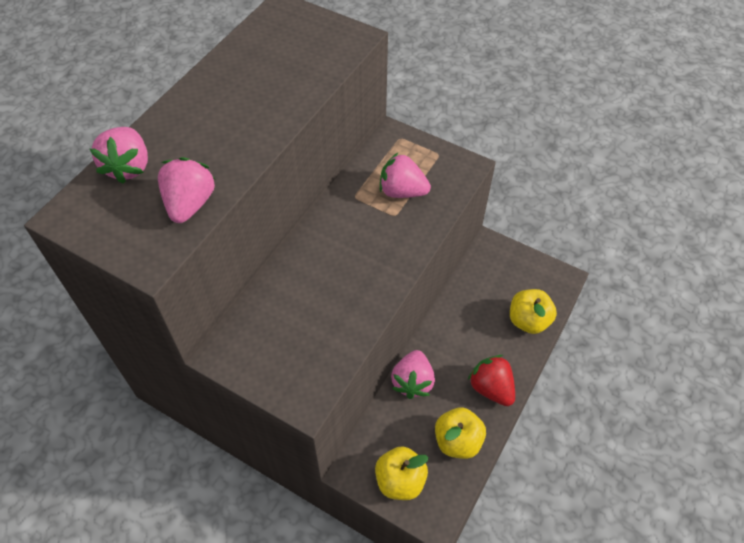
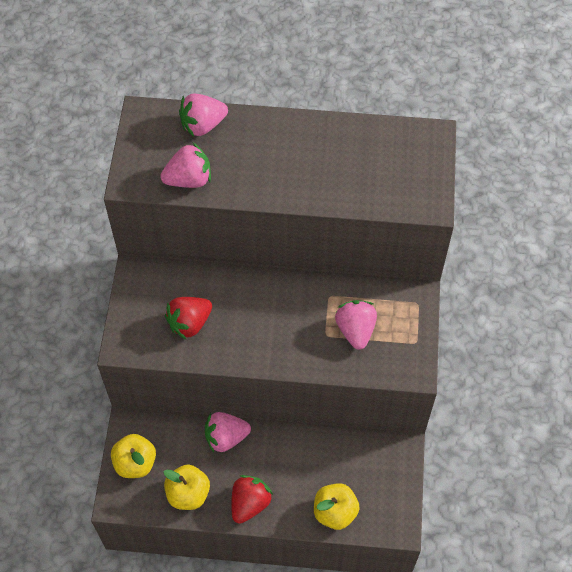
camera: 65 degrees right, 5 degrees up
(315, 324) = (190, 323): none -> red strawberry

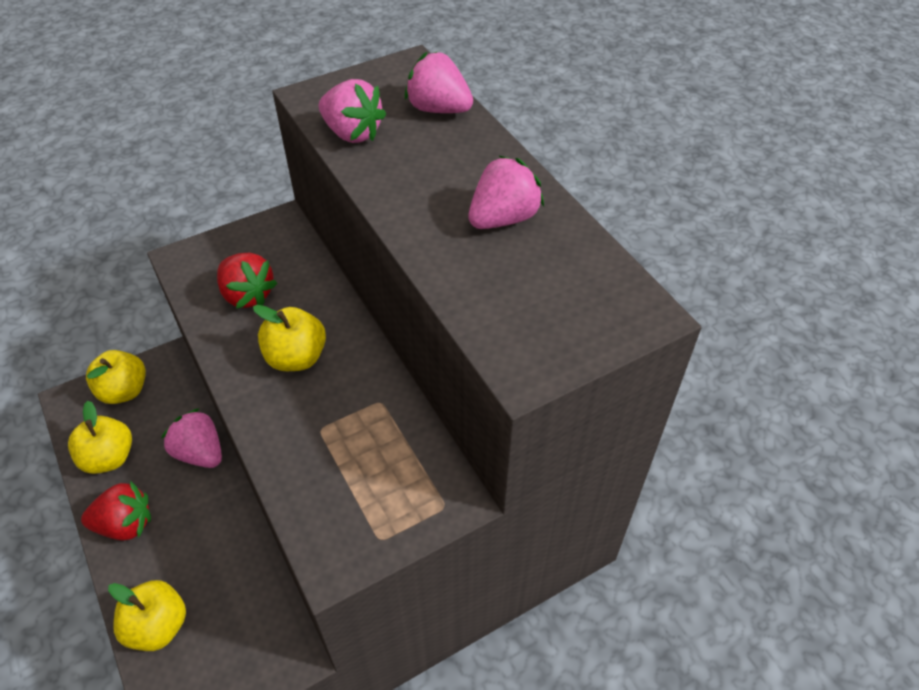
camera: 55 degrees right, 10 degrees down
(190, 323) = (247, 295): red strawberry -> red strawberry turned 150 degrees counterclockwise
(264, 321) = (296, 357): none -> yellow apple
(355, 330) = (349, 457): pink strawberry -> pink strawberry (503, 218)

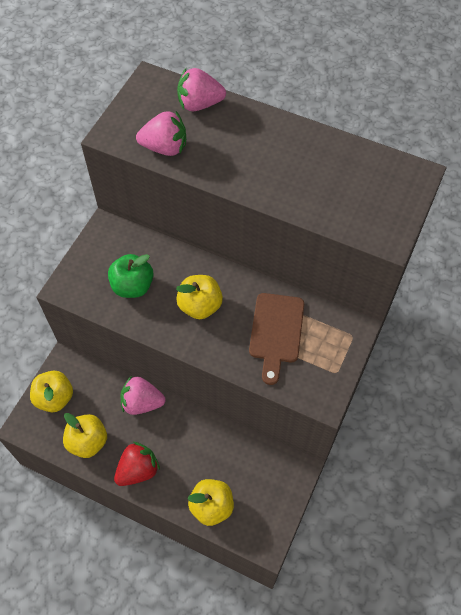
camera: 35 degrees left, 10 degrees up
(247, 295) = (132, 286): red strawberry -> green apple
(353, 441) = (276, 332): none -> brown cutting board
(503, 218) = (302, 158): pink strawberry -> none

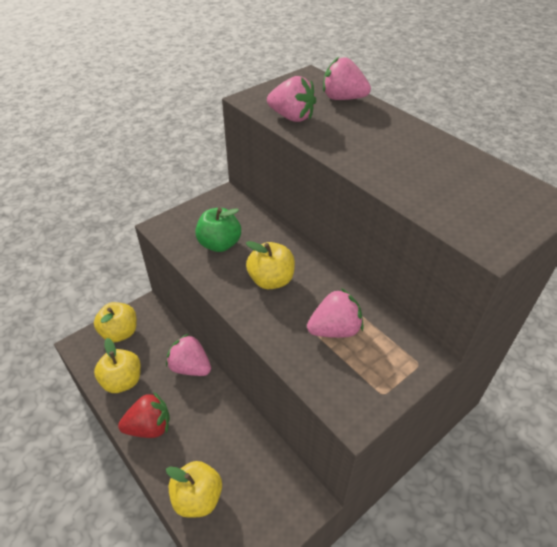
camera: 25 degrees right, 15 degrees down
(276, 332) = (335, 330): brown cutting board -> pink strawberry

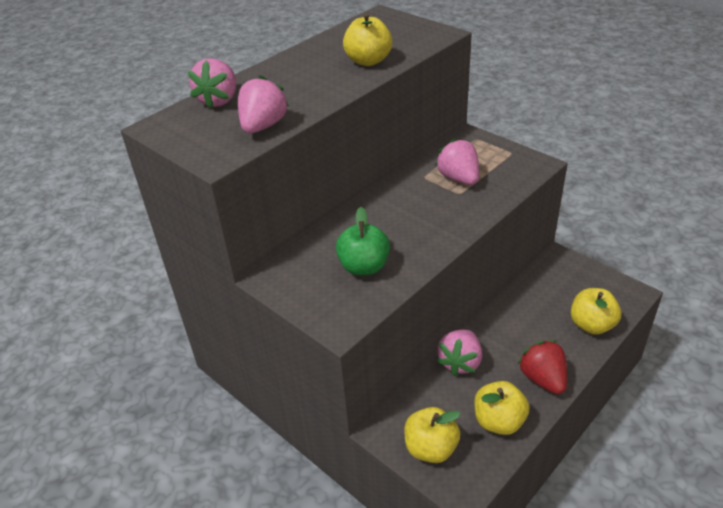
camera: 95 degrees left, 5 degrees down
(271, 280) = (410, 221): yellow apple -> yellow apple (368, 61)

